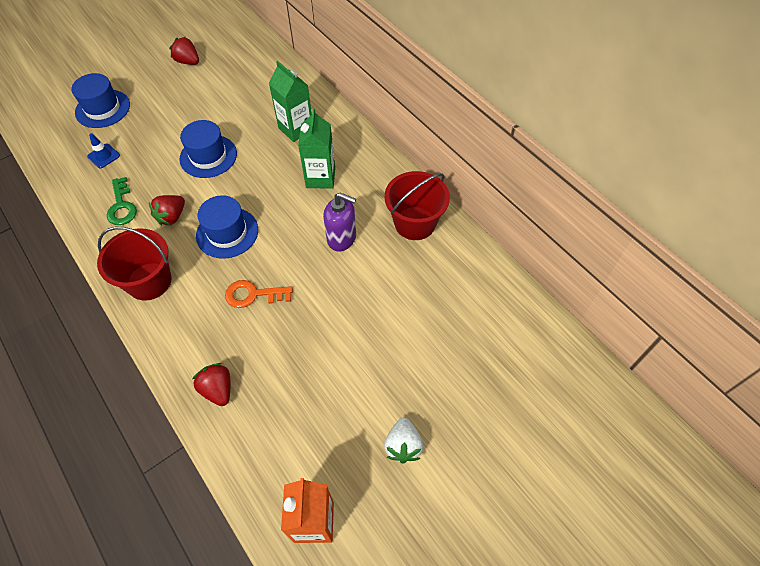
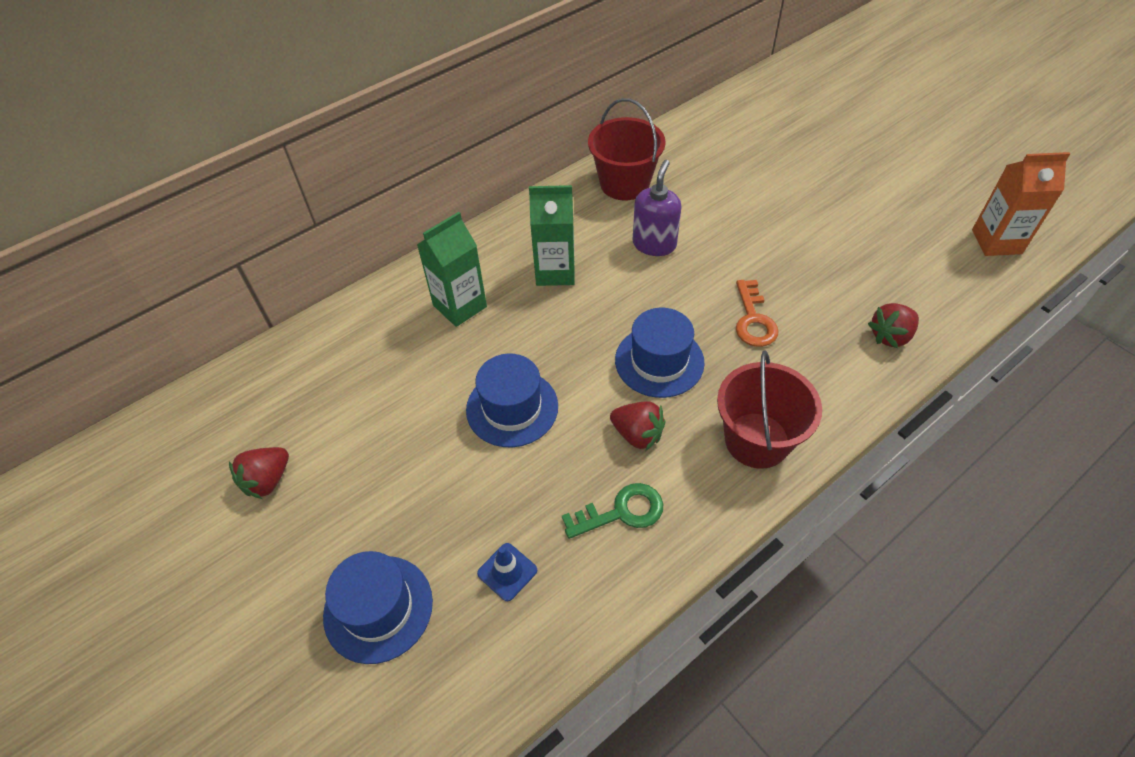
camera: 90 degrees left, 5 degrees down
(403, 445) = (896, 186): white strawberry -> none

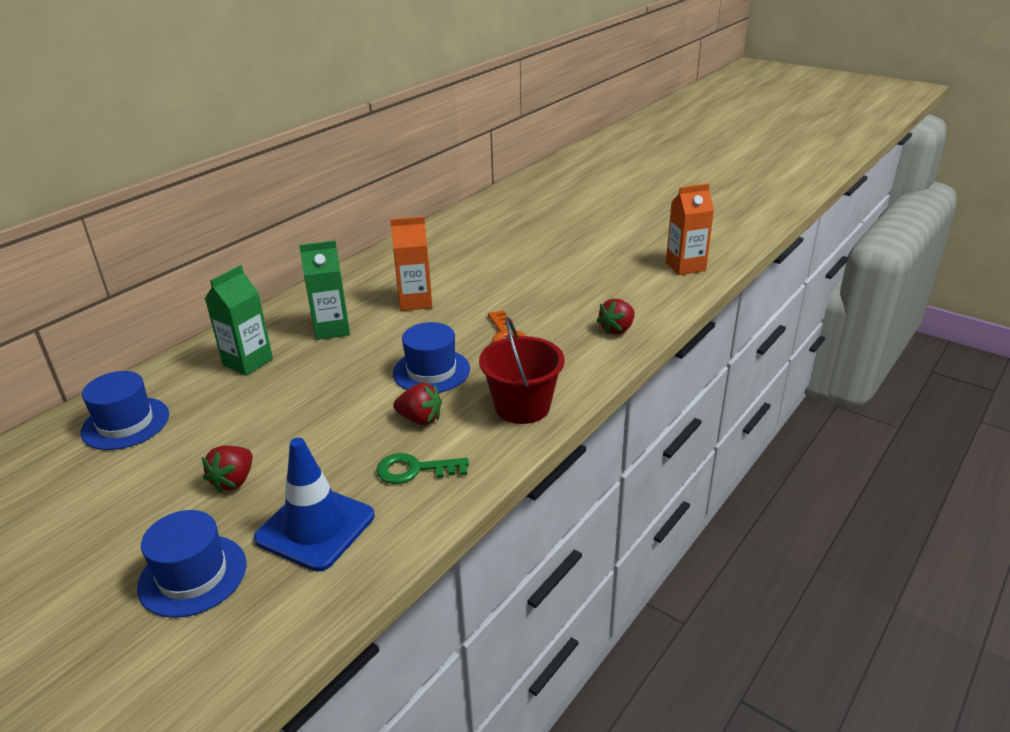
camera: 15 degrees left, 20 degrees down
(267, 480) = (70, 506): red strawberry -> red strawberry (234, 481)
(507, 572) = (315, 527): blue traffic cone -> blue traffic cone, size x2.14
(512, 408) = (305, 419): blue hat -> blue hat (125, 423)
(622, 512) = (414, 470): green key -> green key turned 150 degrees counterclockwise
(624, 184) = (384, 269): red bucket -> none
(654, 244) = (415, 302): purple soap dispenser -> orange carton

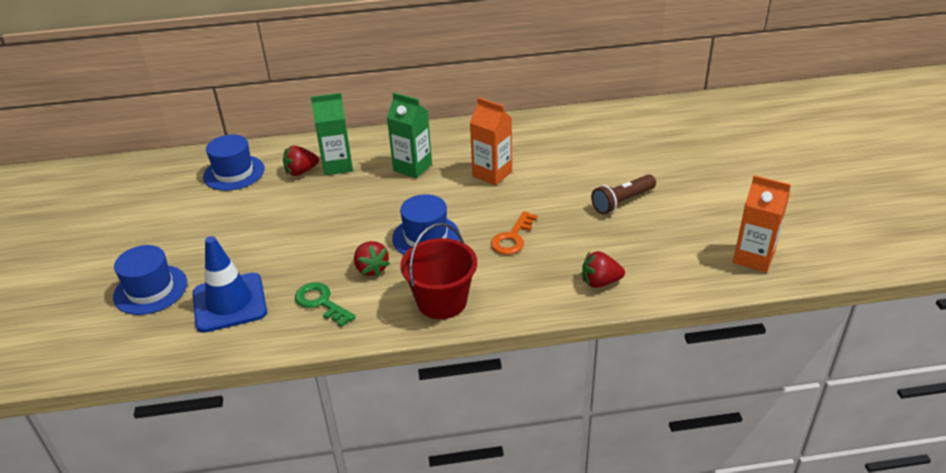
camera: 45 degrees right, 5 degrees up
(234, 481) = (233, 245): red strawberry -> red strawberry (301, 172)
(549, 274) = (622, 202): none -> brown flashlight

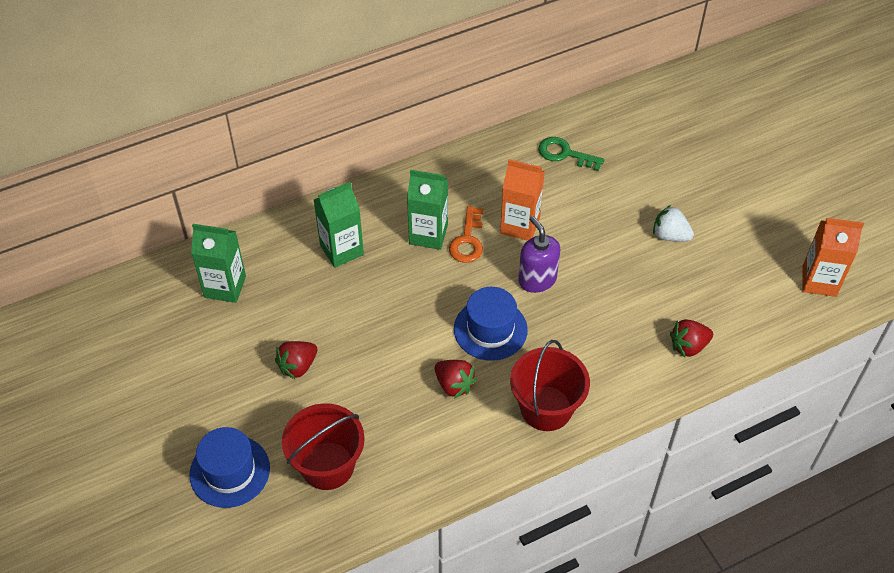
camera: 20 degrees left, 15 degrees up
(229, 303) = (327, 465): blue traffic cone -> red bucket
(234, 173) = (225, 287): blue hat -> green carton
(301, 172) = (304, 268): red strawberry -> red strawberry (298, 366)
(321, 302) = (424, 440): green key -> green key (564, 154)
(486, 211) = (537, 279): none -> purple soap dispenser
(512, 238) = (580, 310): orange key -> orange key (467, 240)
(622, 202) = (670, 235): brown flashlight -> white strawberry

